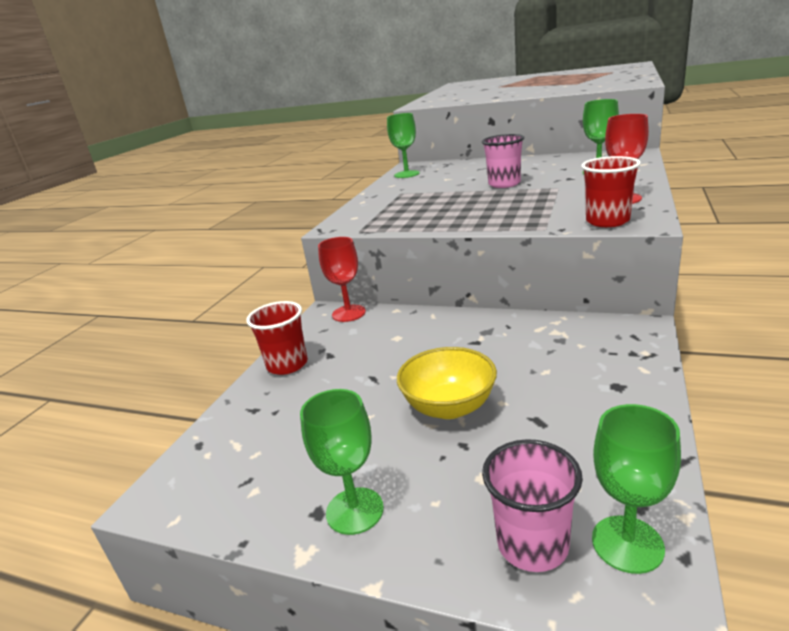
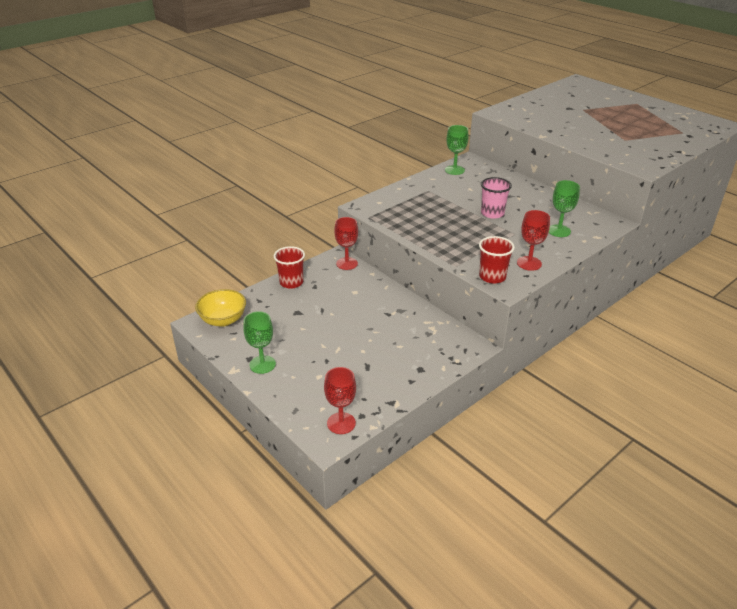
camera: 25 degrees right, 10 degrees up
(449, 407) = (339, 341): yellow bowl -> yellow bowl (223, 320)
(532, 544) = (310, 407): pink cup -> none
(627, 544) = (341, 423): green goblet -> red goblet

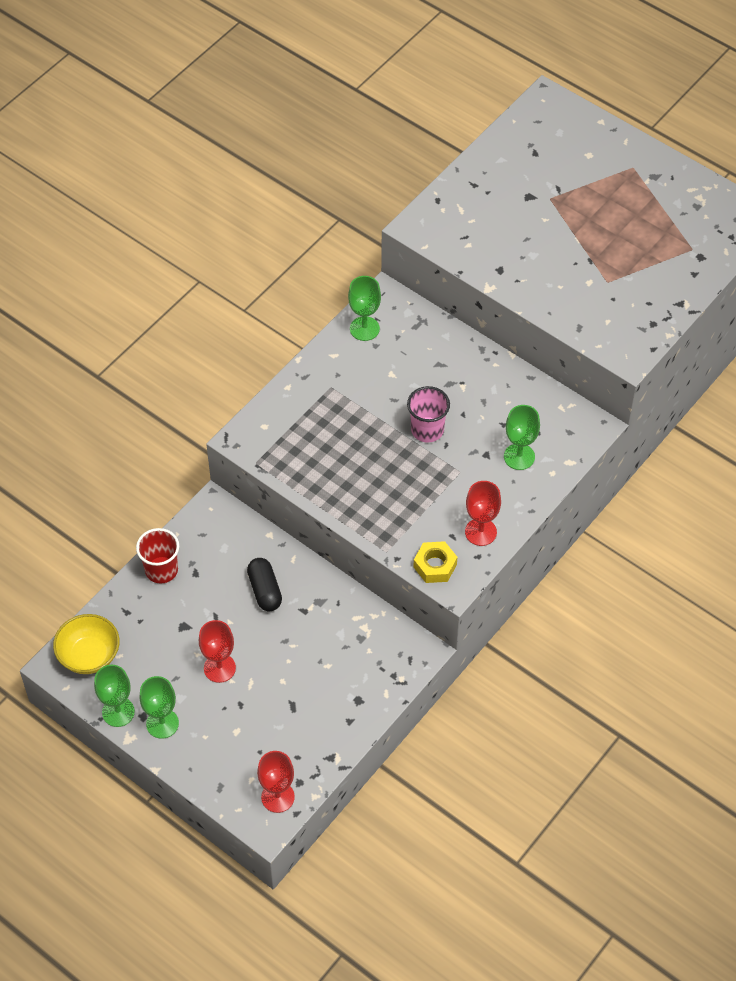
camera: 10 degrees left, 20 degrees up
(231, 354) = (118, 712): none -> green goblet
(347, 263) = (230, 519): red goblet -> red goblet (219, 668)
(361, 300) = (265, 590): none -> black capsule
(492, 277) = (435, 566): red cup -> yellow nut

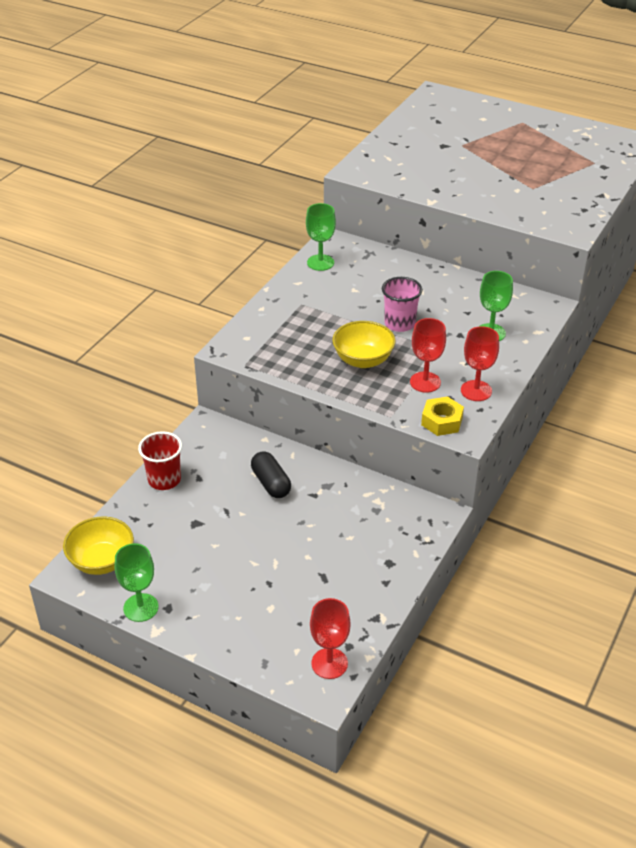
camera: 10 degrees left, 15 degrees down
(162, 723) = (190, 612): green goblet -> none
(219, 668) = (240, 554): red goblet -> red goblet (425, 382)
(376, 474) = (363, 360): none -> yellow bowl

